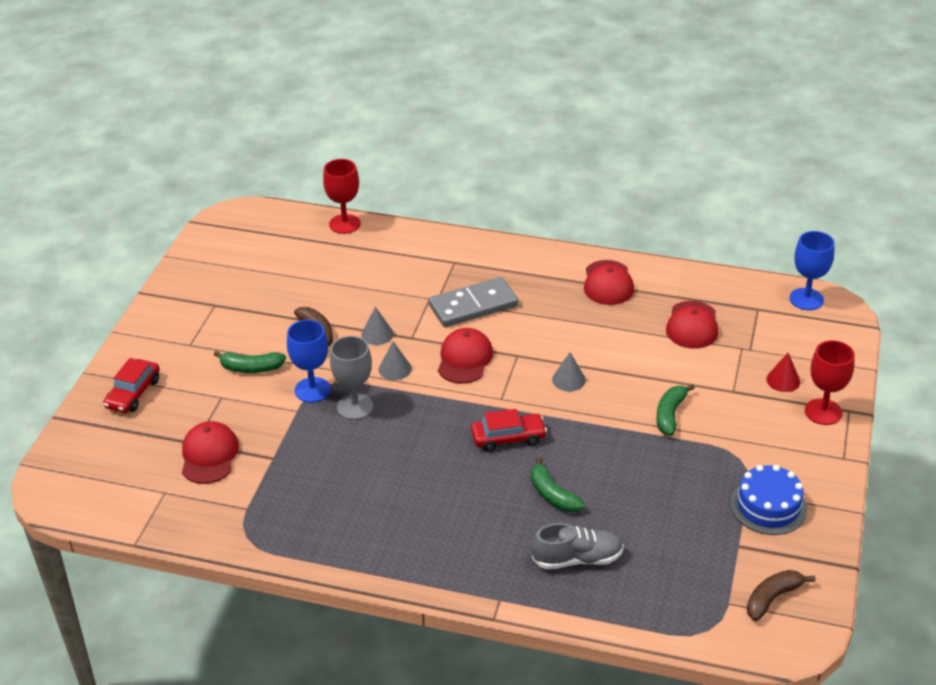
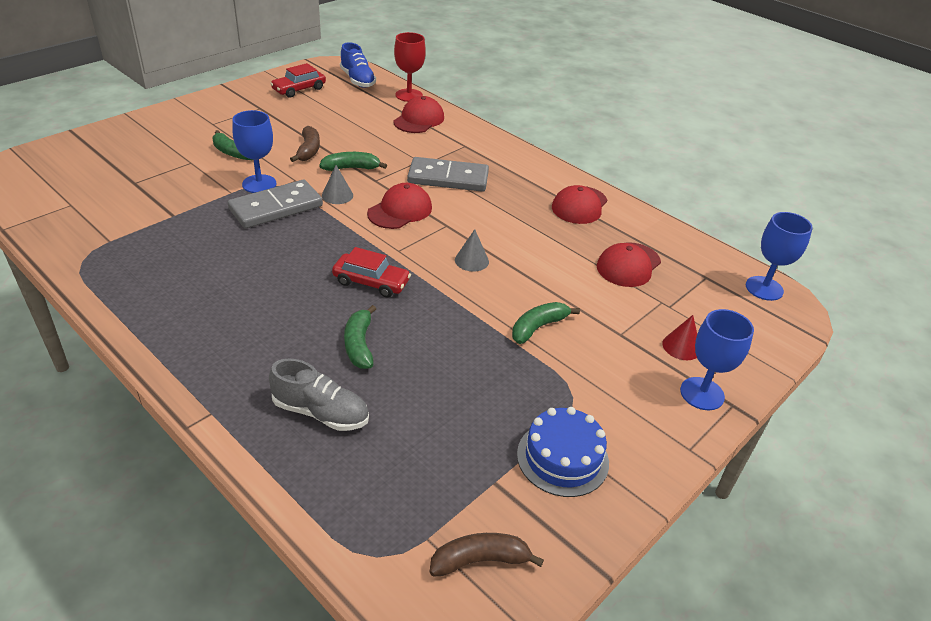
camera: 25 degrees right, 0 degrees up
(133, 393) = (137, 136): red car -> red car (299, 89)
(209, 455) = (132, 194): red cap -> red cap (419, 120)
(274, 226) = (357, 80): none -> blue shoe
(355, 407) = (276, 208): grey goblet -> grey domino
(377, 334) = (351, 168): grey cone -> green banana
(823, 412) = (702, 393): red goblet -> blue goblet

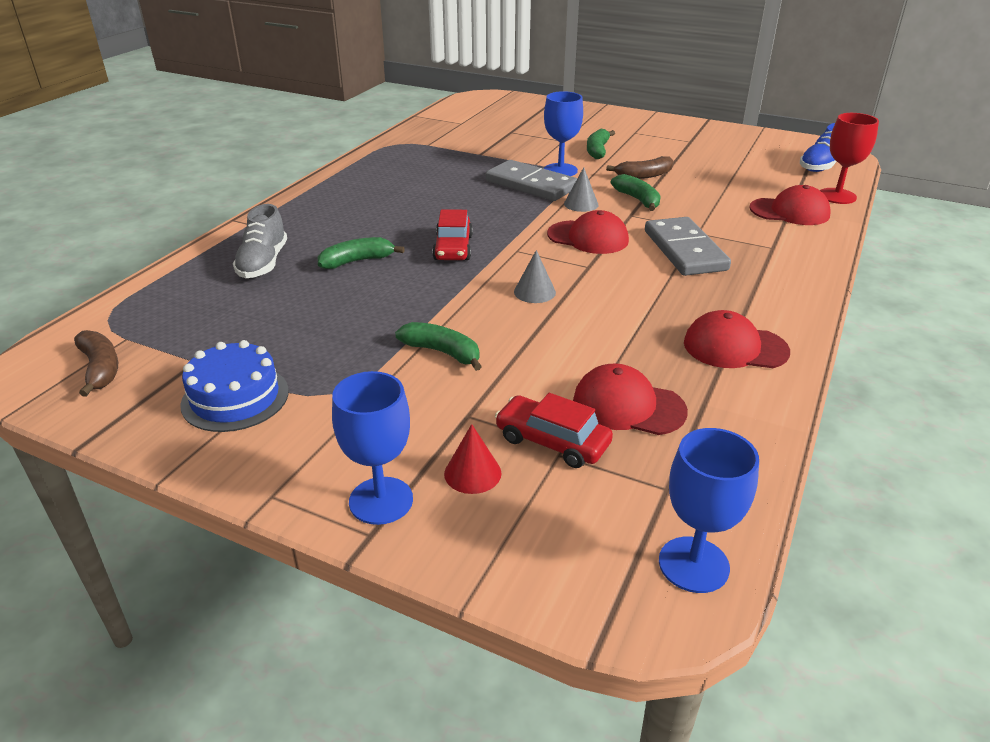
camera: 75 degrees right, 5 degrees down
(299, 89) = (753, 147): red car -> red car (552, 441)

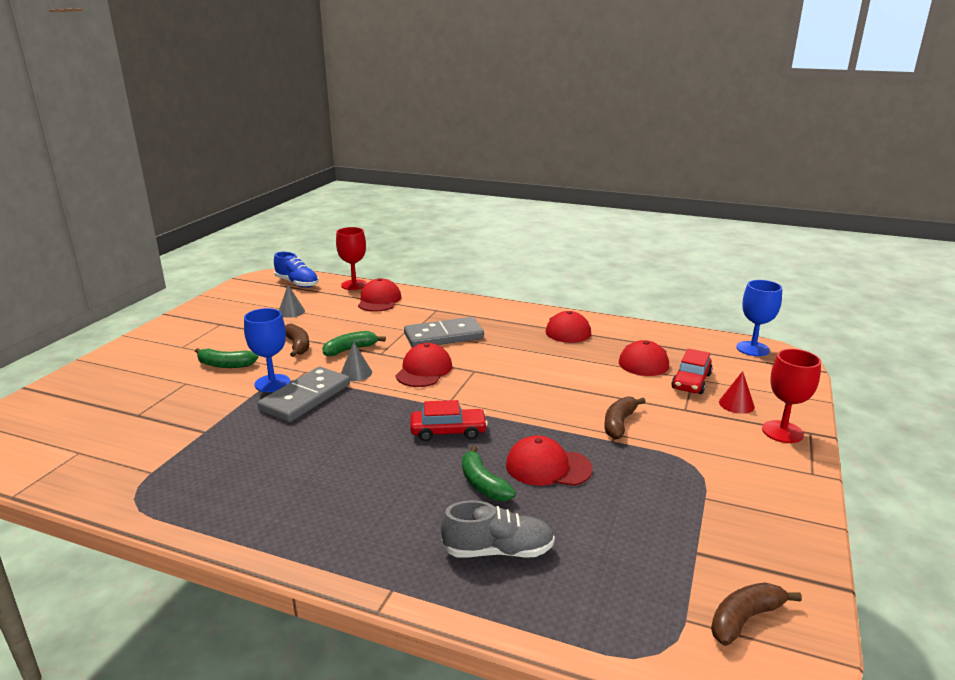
camera: 95 degrees left, 10 degrees down
(235, 398) = (730, 513): blue cake -> none
(370, 296) = (548, 467): none -> red cap
(381, 500) = (782, 432): blue goblet -> red goblet
(443, 352) = (619, 423): green banana -> brown banana
(534, 292) = (519, 391): grey cone -> grey cone (291, 312)

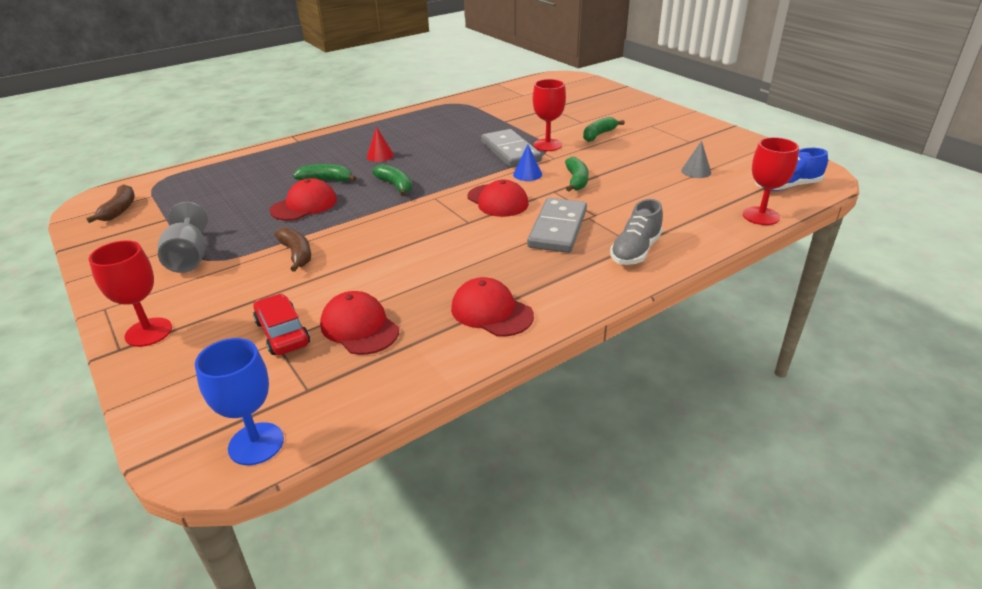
camera: 125 degrees right, 10 degrees up
(272, 383) = (547, 145): blue goblet -> red goblet
(298, 345) = (608, 162): brown banana -> none
(356, 373) = (527, 174): grey cone -> blue cone
(379, 300) = (694, 219): red cap -> none
(448, 431) = (396, 186): red car -> green banana
(498, 551) = (273, 168): grey shoe -> grey shoe (635, 251)
(708, 478) = (189, 258): none -> grey goblet
(736, 404) = (213, 335): red cone -> red cone (380, 155)

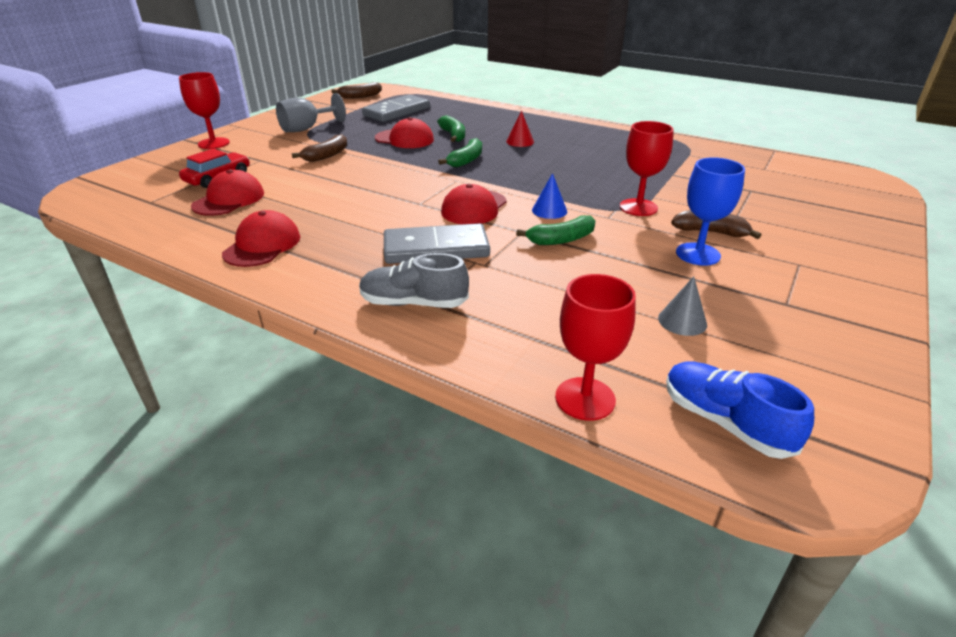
camera: 65 degrees right, 0 degrees up
(256, 444) = (93, 201): blue goblet -> blue goblet (698, 254)
(510, 152) = (595, 192): grey domino -> grey domino (396, 112)
(598, 135) = (710, 232): green banana -> brown banana

